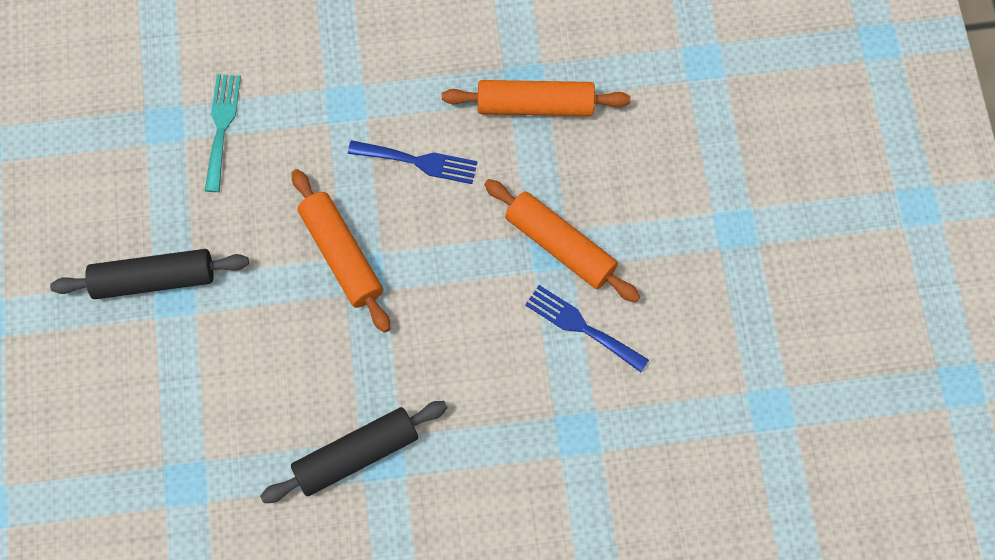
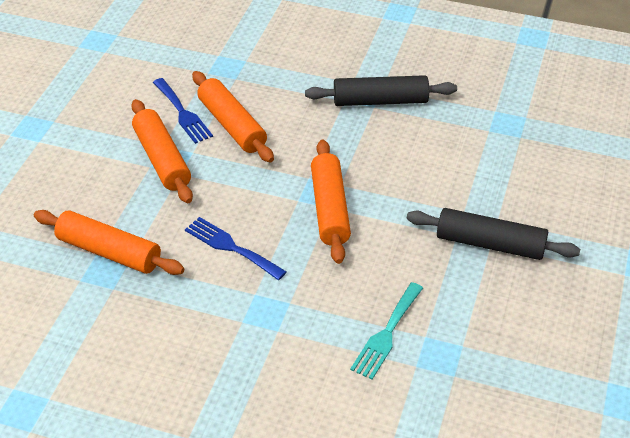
camera: 155 degrees left, 25 degrees down
(513, 333) = (232, 125): none -> orange rolling pin

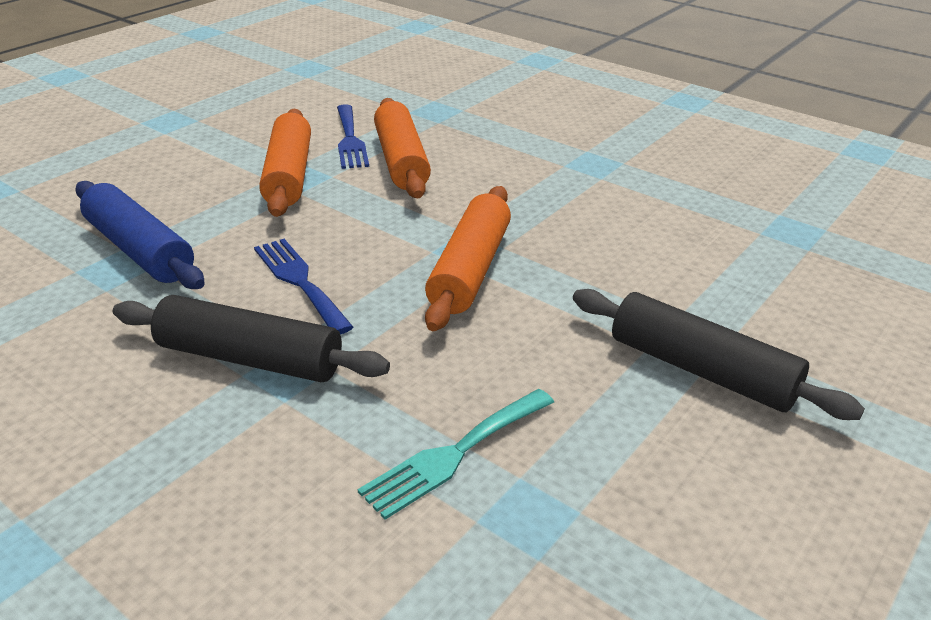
camera: 20 degrees right, 10 degrees down
(109, 252) = (140, 250): orange rolling pin -> blue rolling pin
(380, 101) = (613, 174): black rolling pin -> black rolling pin (249, 358)

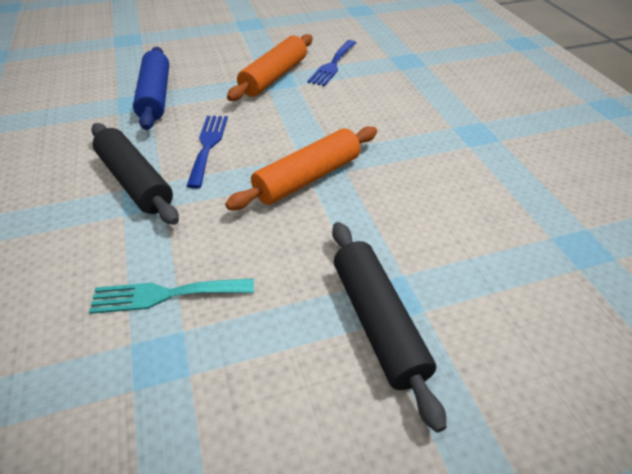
camera: 35 degrees right, 10 degrees up
(401, 161) = (347, 89): orange rolling pin -> none

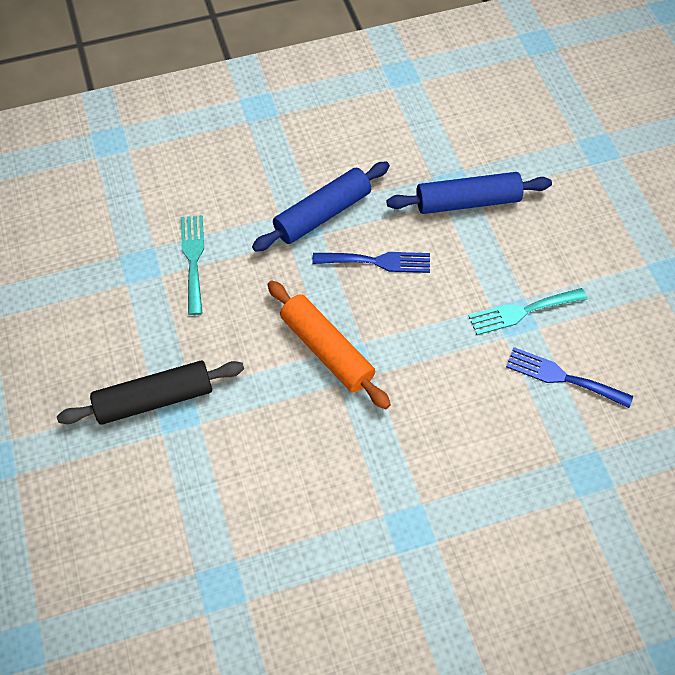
camera: 90 degrees right, 15 degrees up
(135, 182) = (322, 214): black rolling pin -> blue rolling pin
(274, 77) = (522, 311): orange rolling pin -> turquoise fork

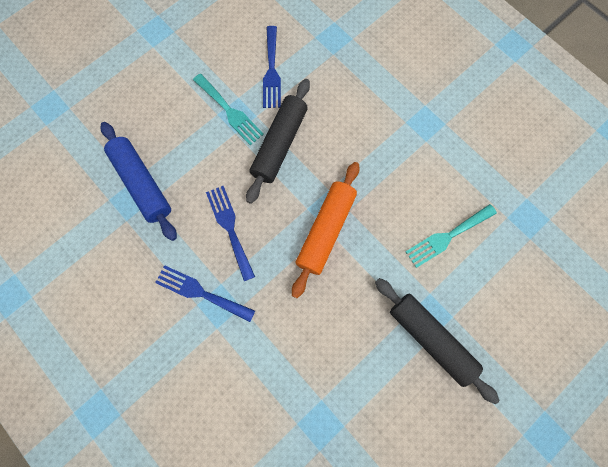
camera: 115 degrees left, 15 degrees up
(193, 259) = (293, 380): turquoise fork -> turquoise fork (447, 237)
(322, 214) = (201, 292): blue rolling pin -> blue fork
(455, 346) = (279, 144): none -> black rolling pin

